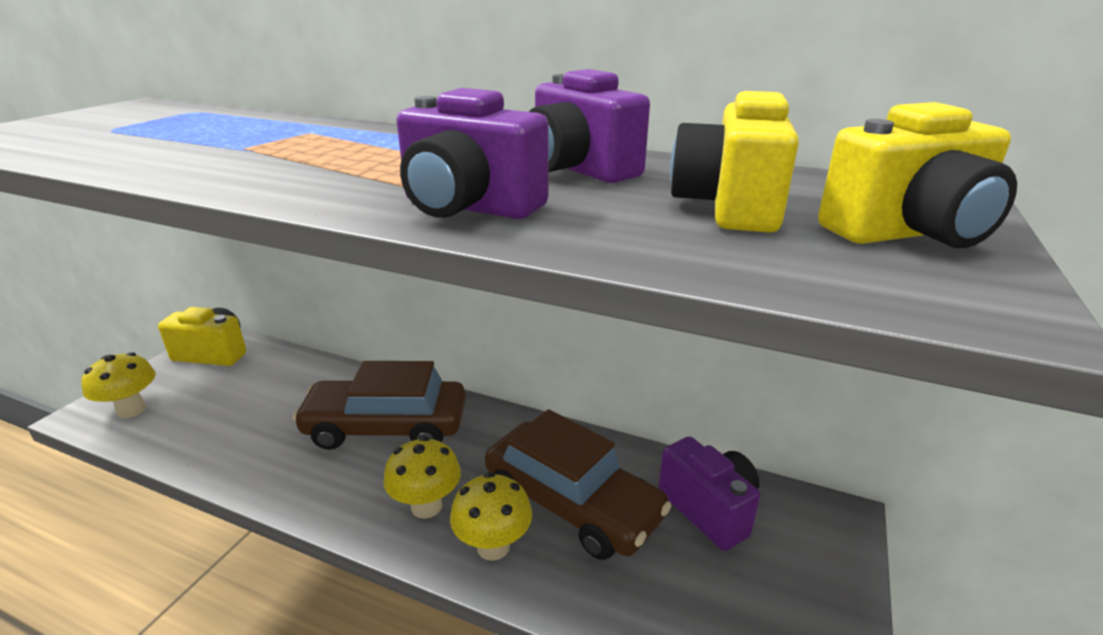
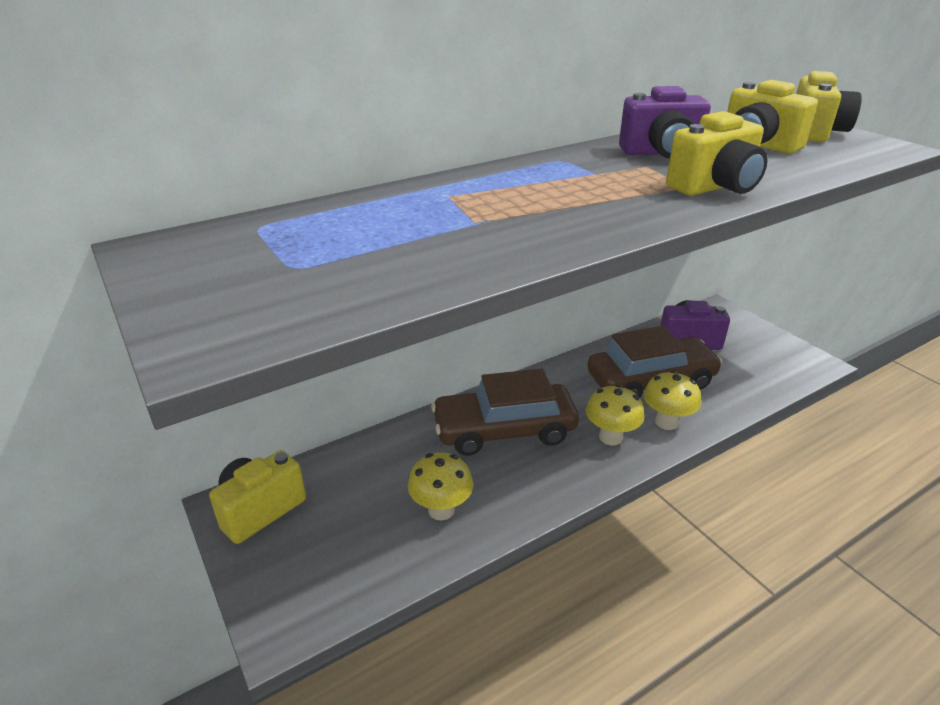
camera: 55 degrees left, 5 degrees up
(131, 410) = (312, 588): yellow mushroom -> yellow mushroom (441, 510)
(386, 427) = (504, 430): brown car -> brown car turned 45 degrees clockwise
(469, 208) = (715, 187): purple camera -> yellow camera

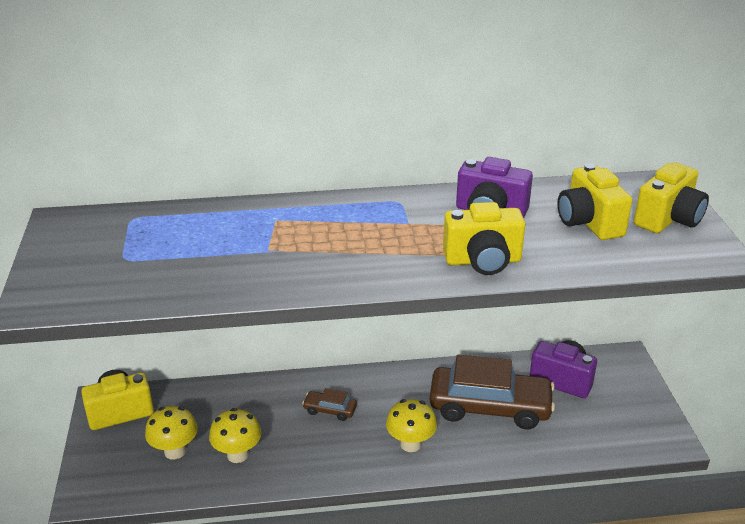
camera: 25 degrees right, 0 degrees up
(504, 430) = (330, 410): brown car -> brown car, size x0.43
(666, 422) = (469, 447): yellow mushroom -> yellow mushroom (175, 451)

